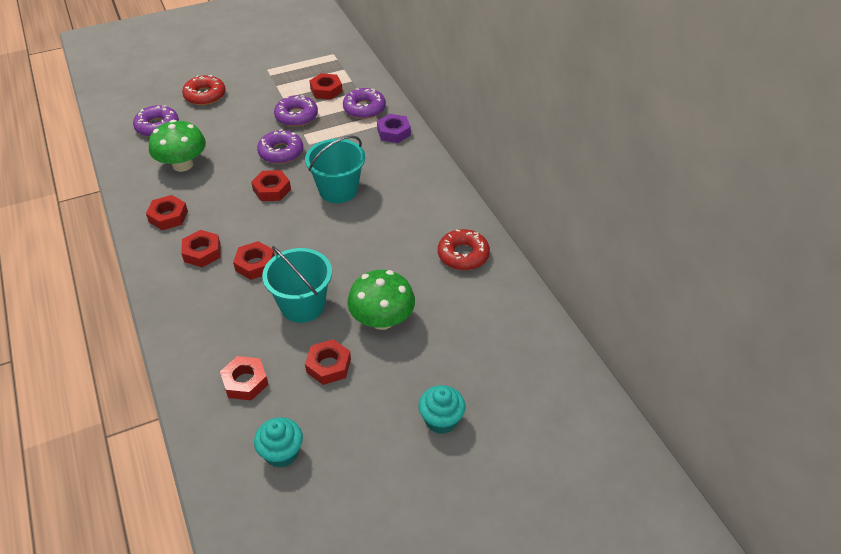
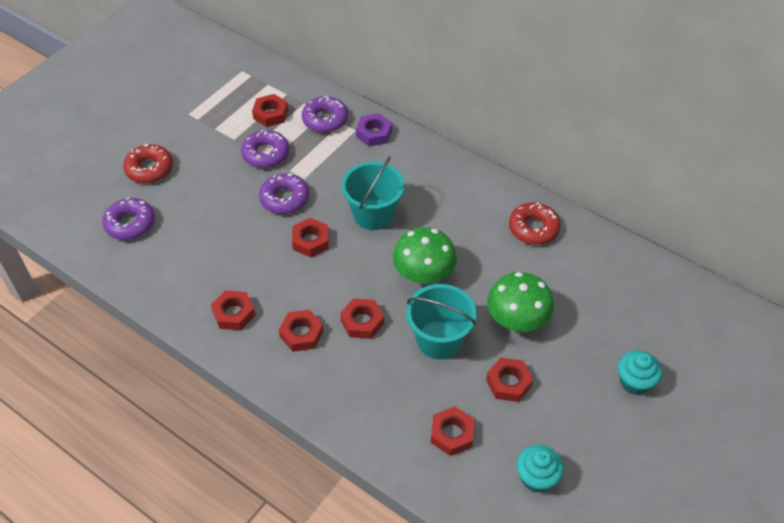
camera: 30 degrees left, 5 degrees up
(182, 165) = (197, 253): green mushroom -> green mushroom (423, 274)

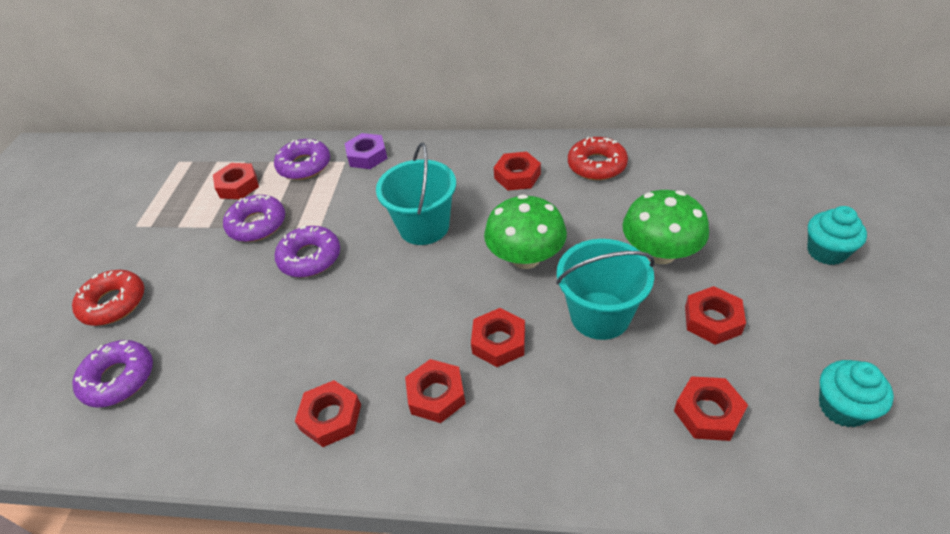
camera: 25 degrees left, 5 degrees down
(310, 241) = (372, 286): red nut -> red nut (517, 176)

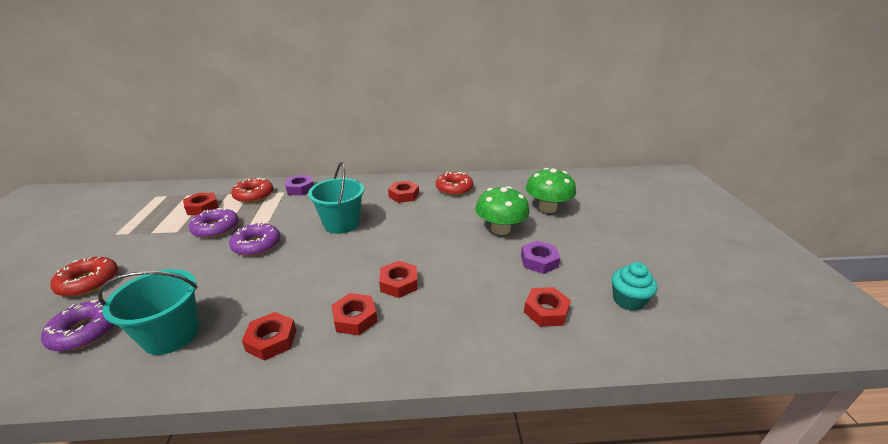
camera: 15 degrees left, 15 degrees down
(304, 165) = (254, 195): purple donut -> red donut
(525, 258) = (413, 236): green mushroom -> green mushroom (547, 208)
(600, 315) = (467, 263): turquoise bucket -> turquoise bucket (171, 334)
(712, 320) = (539, 261): red nut -> purple nut
(826, 252) = (599, 223): turquoise cupcake -> none

